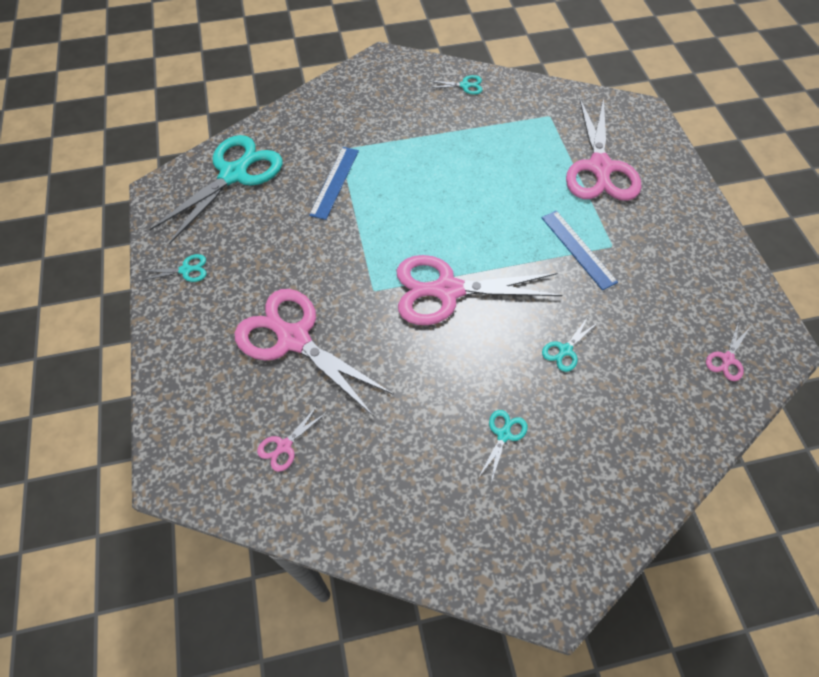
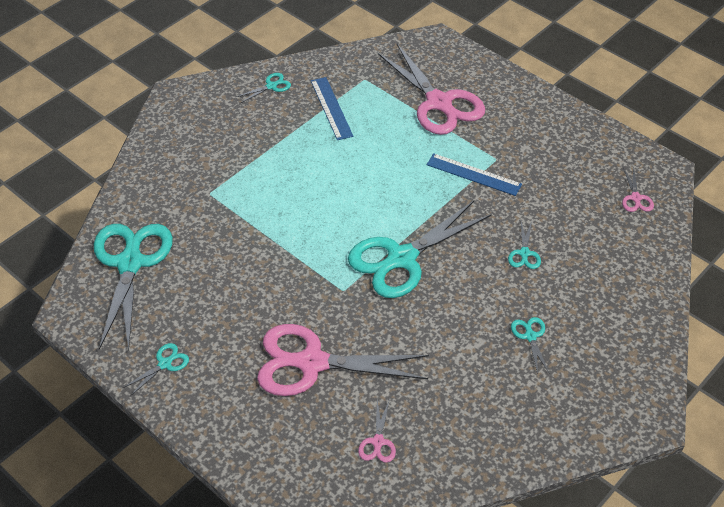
camera: 35 degrees left, 10 degrees down
(334, 182) = (230, 223): blue ruler -> blue ruler (331, 108)
(447, 290) = (402, 258): pink scissors -> turquoise scissors

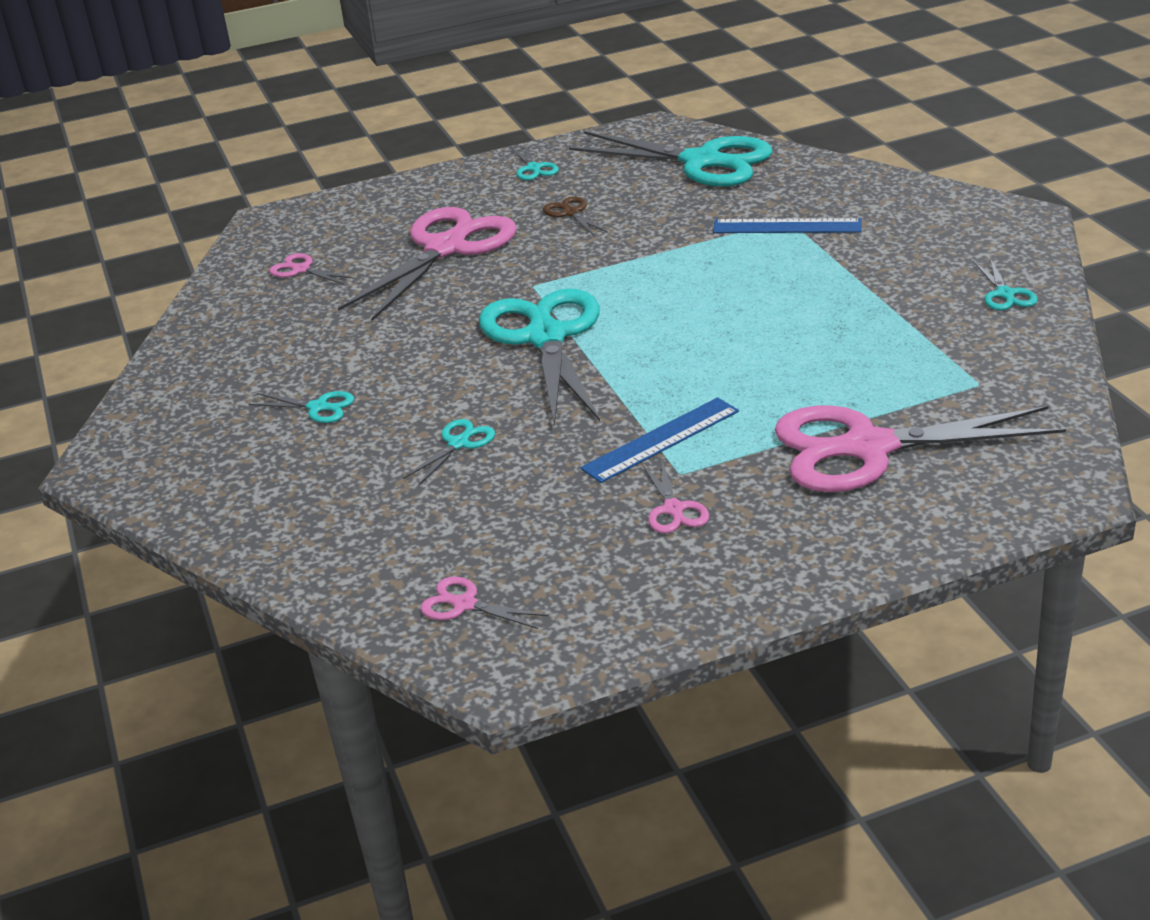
camera: 120 degrees right, 15 degrees down
(234, 310) = (571, 213): none -> brown scissors
(331, 108) = (916, 338): blue ruler -> blue ruler (787, 226)
(524, 152) = (673, 509): none -> pink scissors
(524, 253) = (458, 444): turquoise scissors -> turquoise scissors turned 90 degrees clockwise

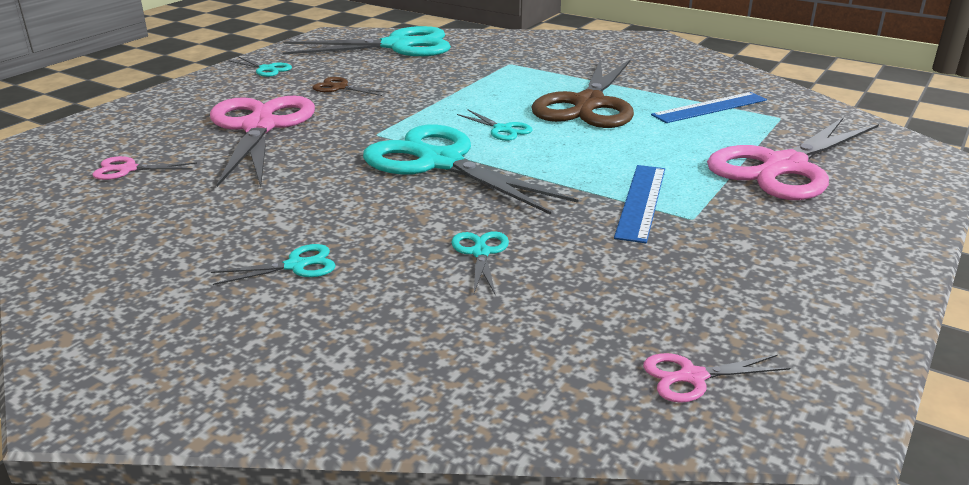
camera: 40 degrees left, 5 degrees down
(673, 509) = (730, 243): pink scissors -> none
(787, 226) = (515, 67): blue ruler -> blue ruler (709, 107)
(788, 304) = (588, 104): none -> brown scissors
(1005, 294) = (709, 73): turquoise scissors -> turquoise scissors (502, 129)

